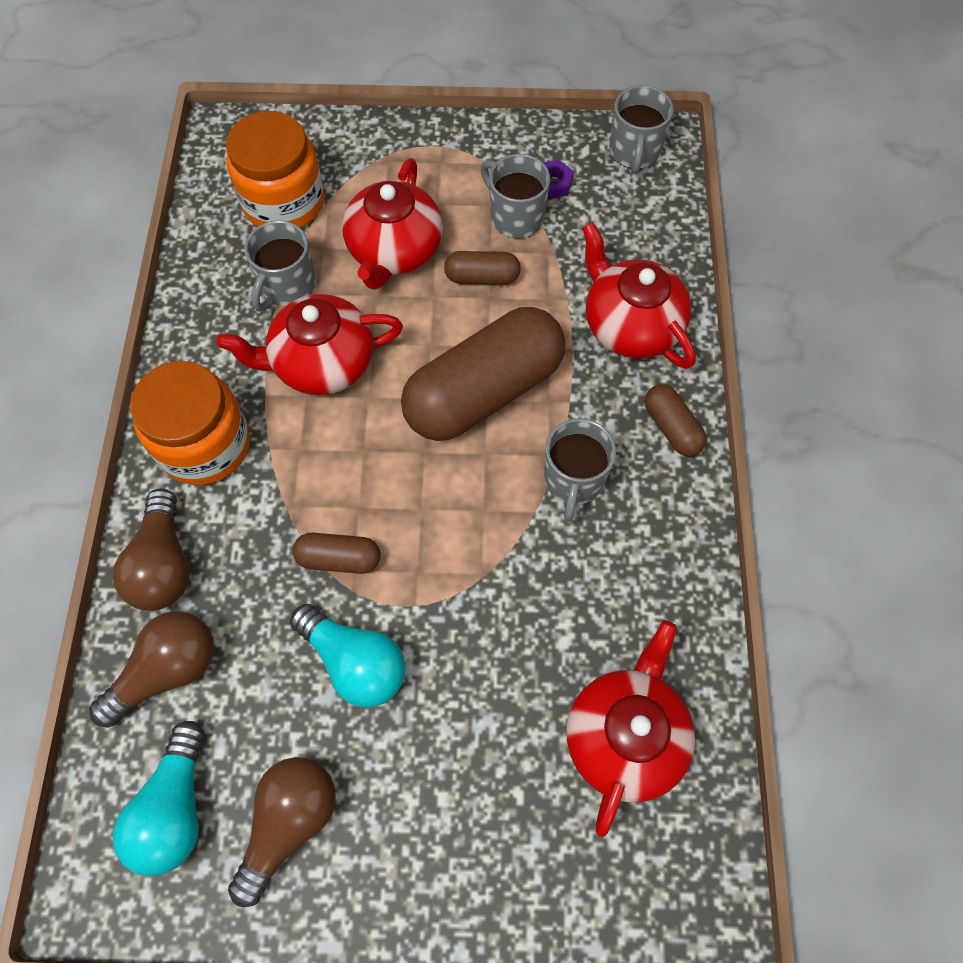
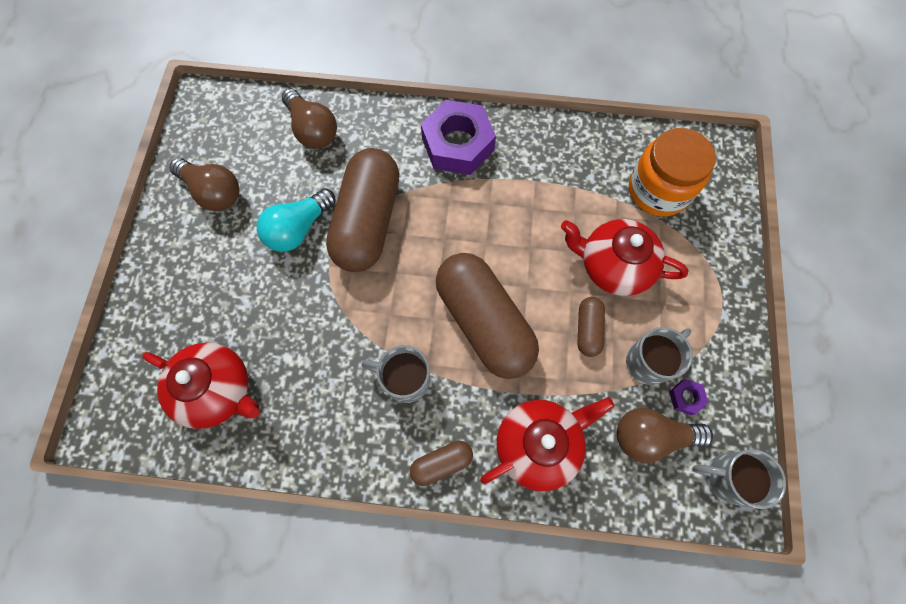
camera: 95 degrees right, 5 degrees up
(164, 564) = (379, 125): brown light bulb -> brown light bulb (651, 436)
(175, 808) = (235, 136): turquoise light bulb -> none
(205, 444) = (458, 144): orange jar -> purple nut
(287, 286) = (581, 192): grey mug -> none
(322, 363) = (515, 214): red teapot -> none
(339, 559) = (367, 221): brown capsule -> brown capsule, size x2.24

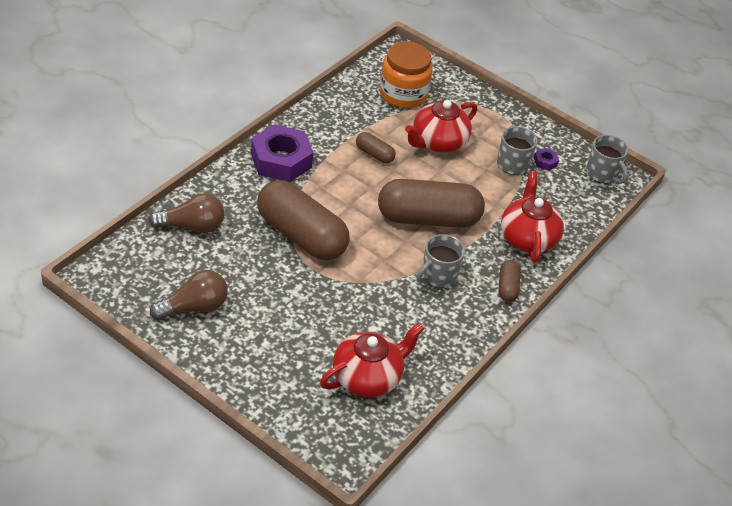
camera: 65 degrees left, 25 degrees down
(299, 229) = (273, 274): turquoise light bulb -> none
(588, 329) = (471, 176): brown capsule -> brown capsule (374, 154)
(651, 436) = (557, 189): brown light bulb -> none
(727, 478) = (602, 174): grey mug -> grey mug turned 75 degrees counterclockwise

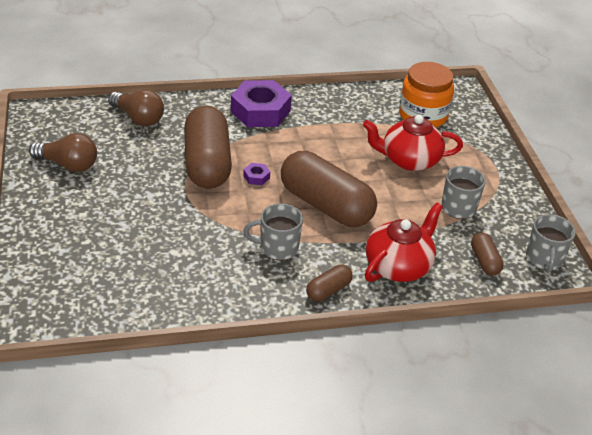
camera: 45 degrees right, 5 degrees down
(367, 377) = (122, 281): red teapot -> none
(374, 154) = (341, 142): brown capsule -> brown capsule (484, 261)
(545, 162) = (495, 221): purple nut -> purple nut (256, 177)

